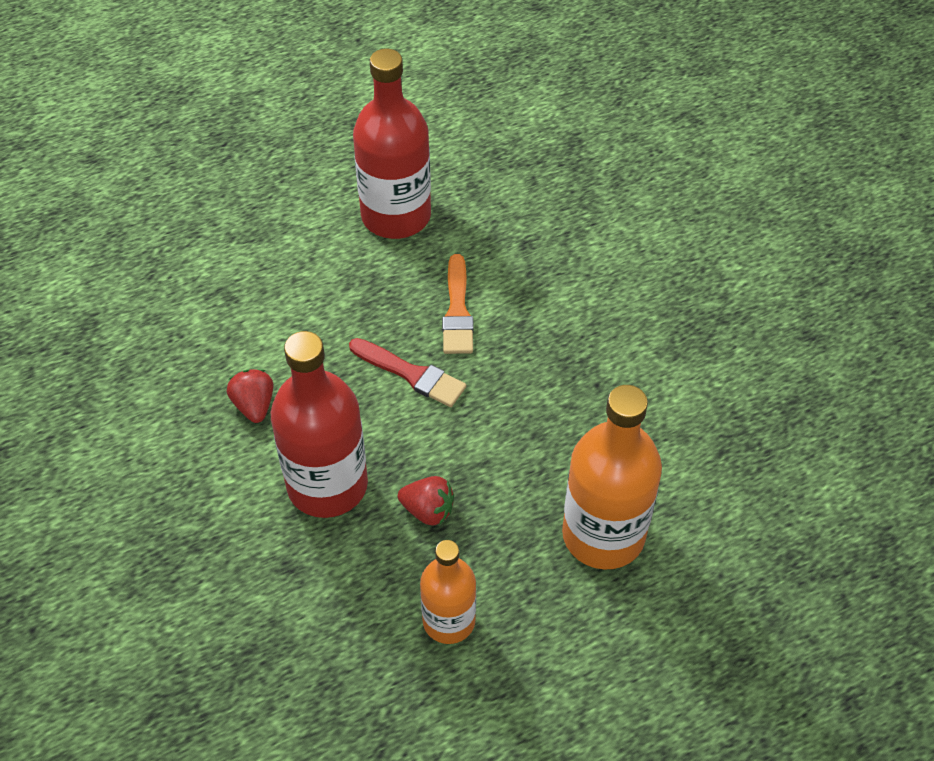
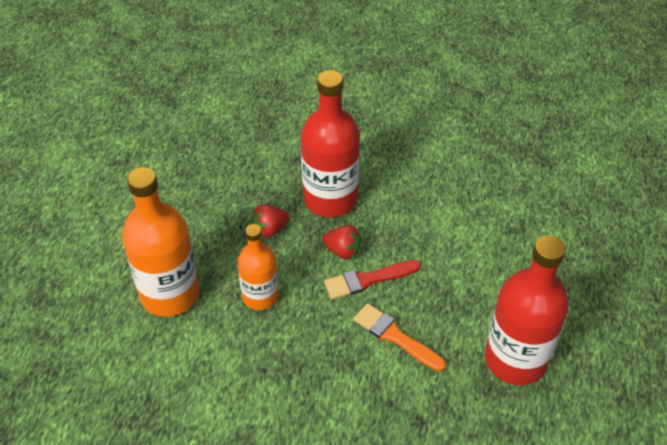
camera: 130 degrees right, 5 degrees down
(254, 405) = (415, 198): red strawberry -> red strawberry (342, 251)
(449, 621) = (202, 199): orange bottle -> orange bottle (260, 296)

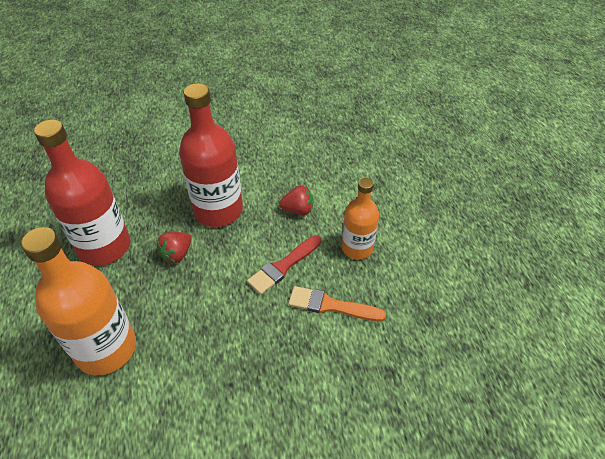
camera: 25 degrees left, 0 degrees up
(260, 296) = (195, 317): orange bottle -> orange bottle (357, 248)
(342, 251) = (250, 250): red strawberry -> red strawberry (298, 210)
(515, 359) = (435, 286): red bottle -> red bottle (104, 247)

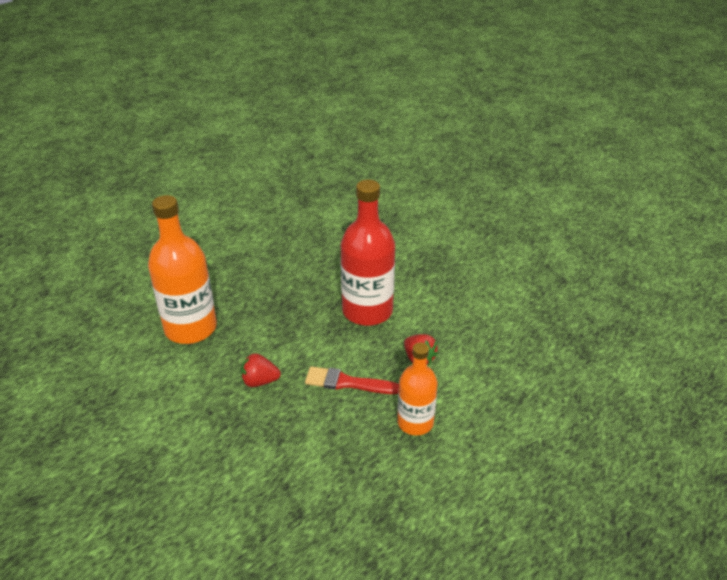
camera: 55 degrees right, 10 degrees down
(104, 247) = (273, 273): red bottle -> none
(177, 254) = (301, 314): red strawberry -> red strawberry (259, 381)
(331, 305) = (333, 436): orange brush -> none

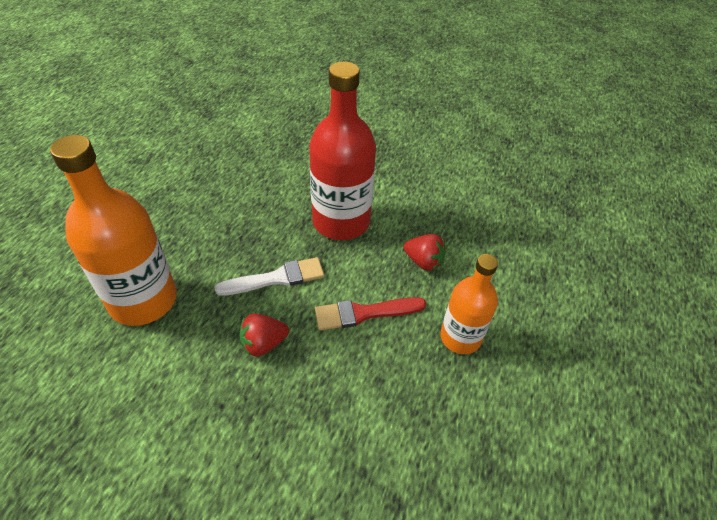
camera: 25 degrees left, 10 degrees up
(293, 339) = (276, 278): none -> white brush

